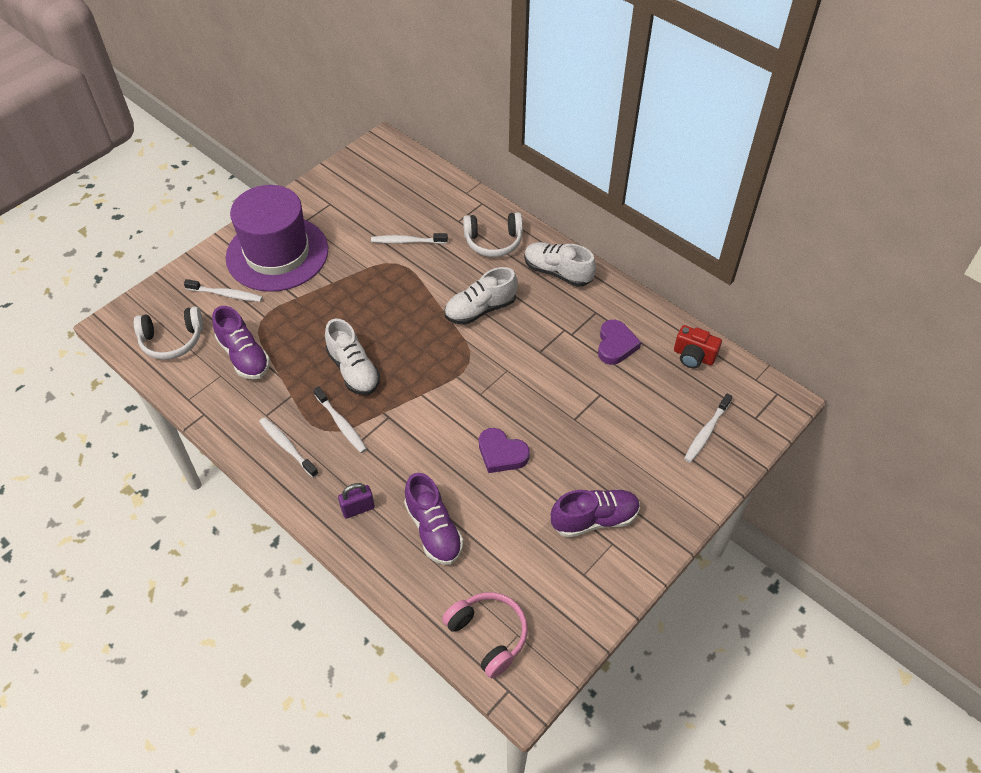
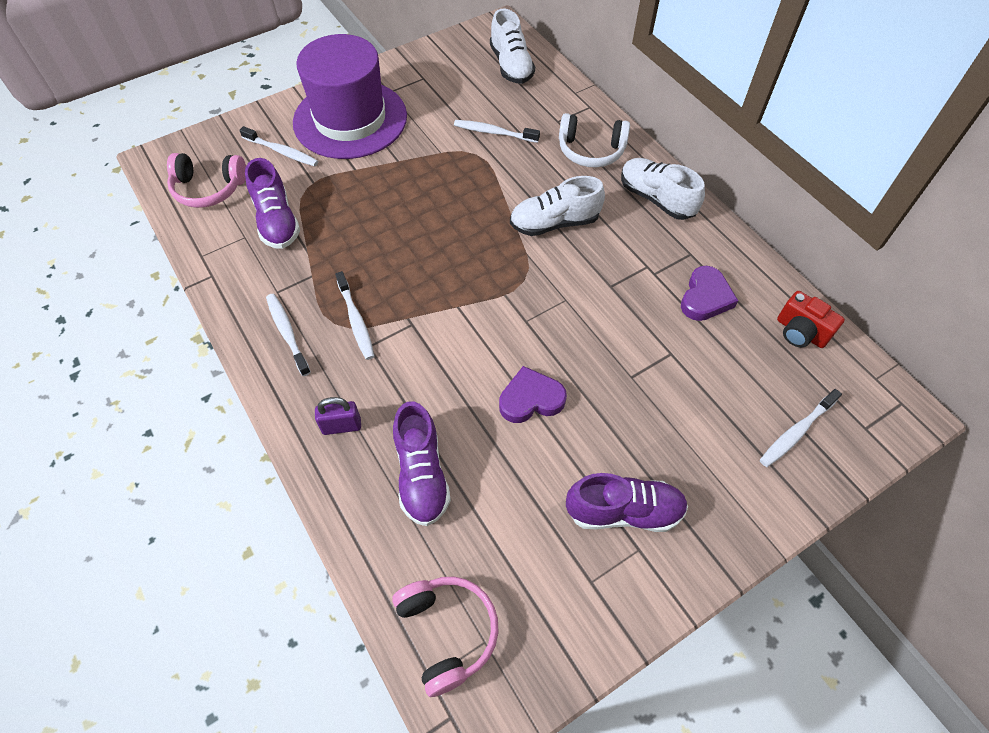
camera: 15 degrees right, 5 degrees up
(172, 340) = (209, 189): white headphones -> pink headphones
(353, 370) = (390, 262): white shoe -> white shoe (511, 66)
(501, 453) = (531, 399): purple heart -> purple heart turned 120 degrees clockwise

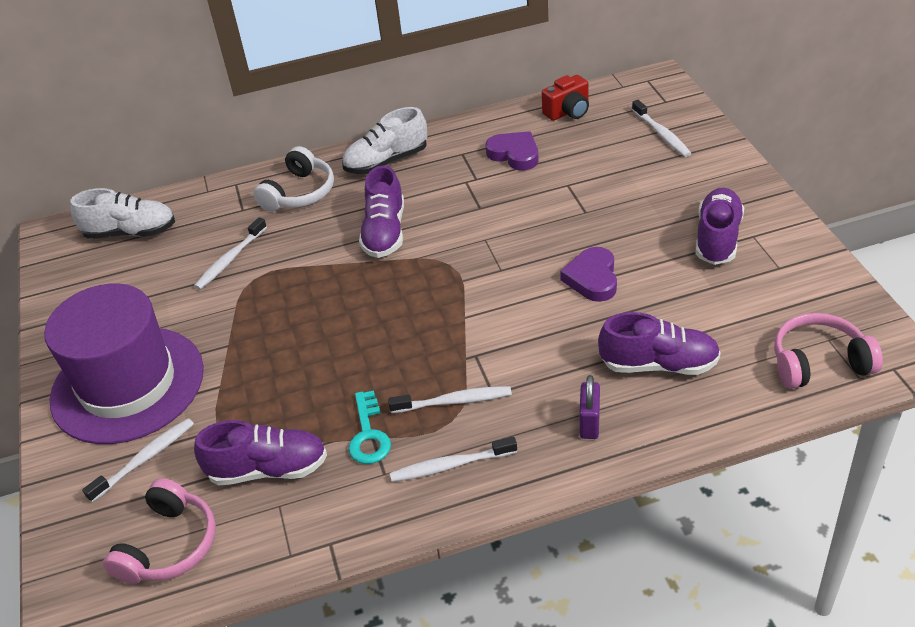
camera: 70 degrees left, 15 degrees down
(315, 272) = (368, 434): none -> turquoise key
(554, 223) = (385, 232): white shoe -> purple shoe

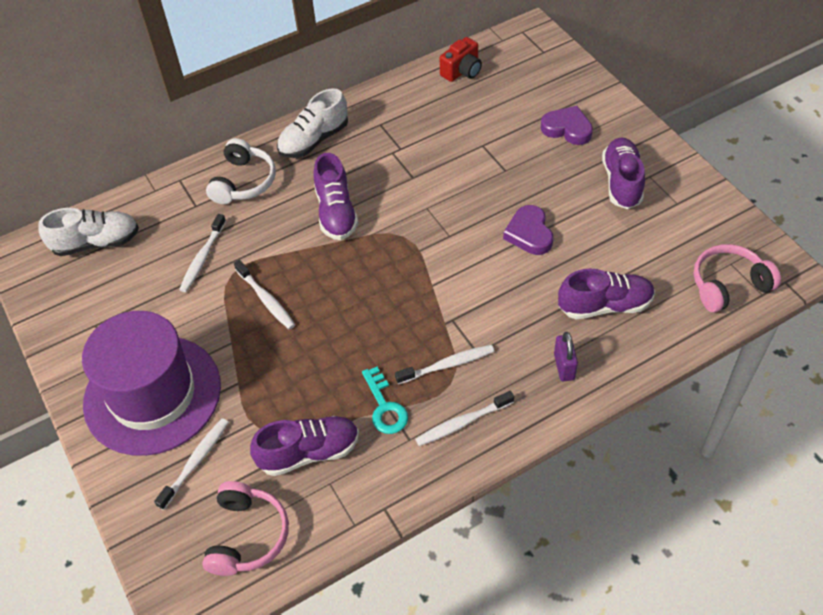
camera: 15 degrees left, 10 degrees up
(514, 154) = (427, 120): purple heart -> purple heart (567, 129)
(662, 134) = (549, 85): white toothbrush -> white toothbrush (266, 299)

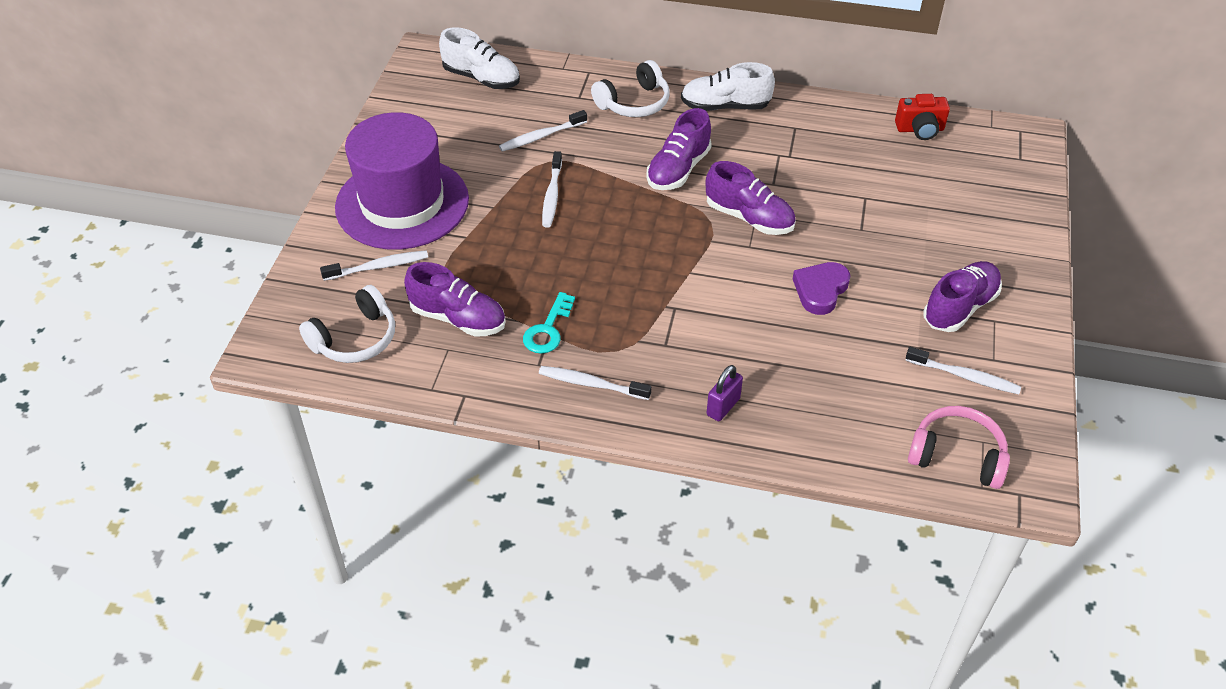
camera: 40 degrees right, 5 degrees down
(247, 535) = (355, 339): pink headphones -> white headphones
(447, 365) = (630, 336): white toothbrush -> white toothbrush (964, 376)
(567, 129) = (962, 233): purple heart -> none
(605, 306) = (817, 389): purple shoe -> purple shoe (749, 218)

